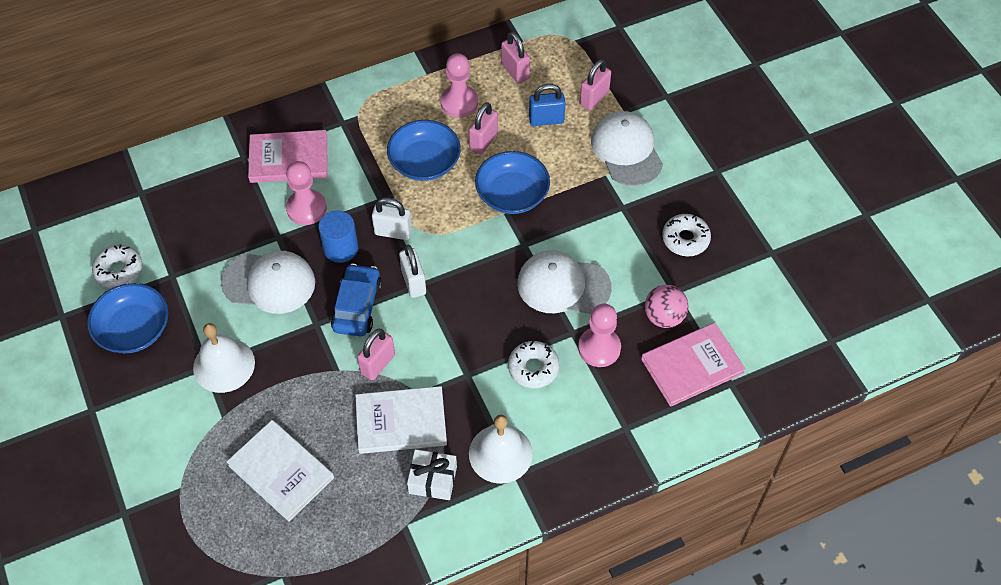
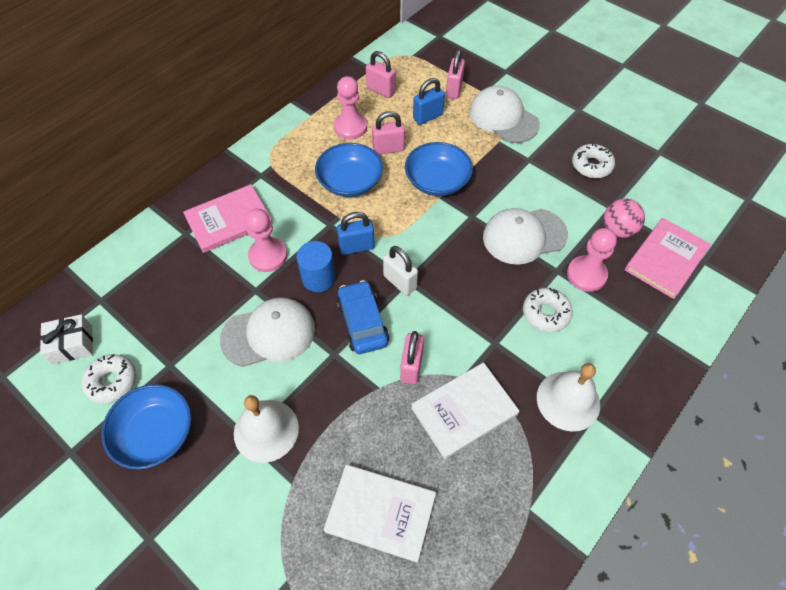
camera: 25 degrees left, 0 degrees up
(393, 232) = (356, 247): white padlock -> blue padlock
(433, 480) = (526, 453): white gift -> white gift (72, 344)
(483, 141) = (388, 149): pink padlock -> pink padlock turned 75 degrees clockwise

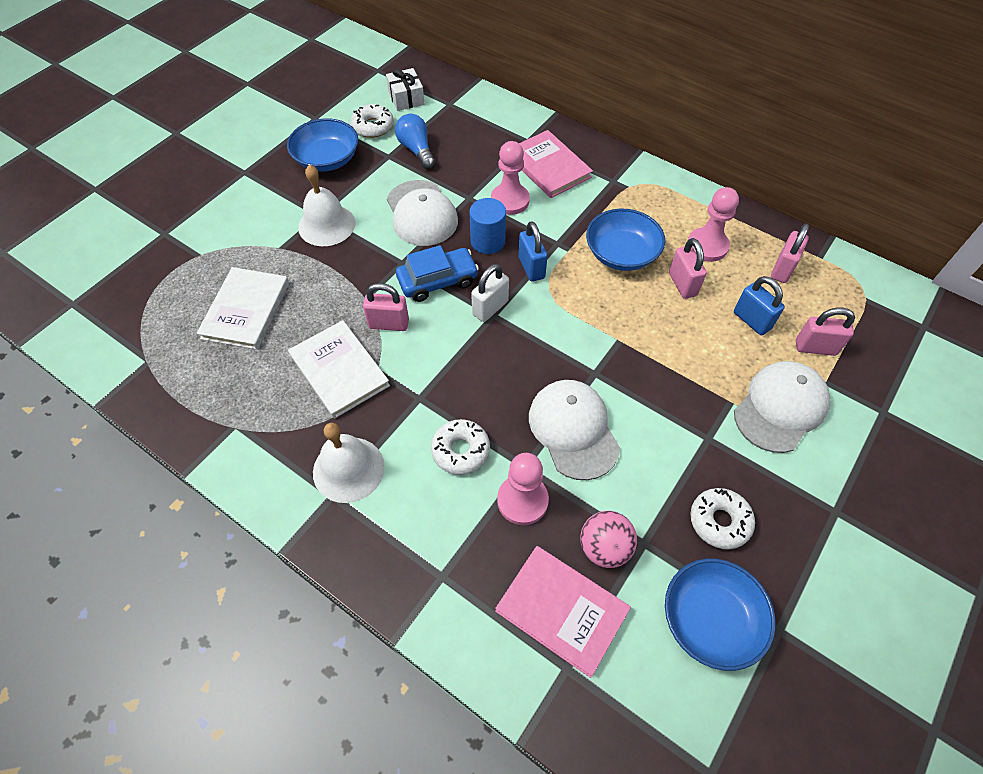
camera: 85 degrees right, 0 degrees up
(168, 336) = (416, 150): none -> blue light bulb
(437, 181) = (643, 335): blue bowl -> blue bowl (710, 619)

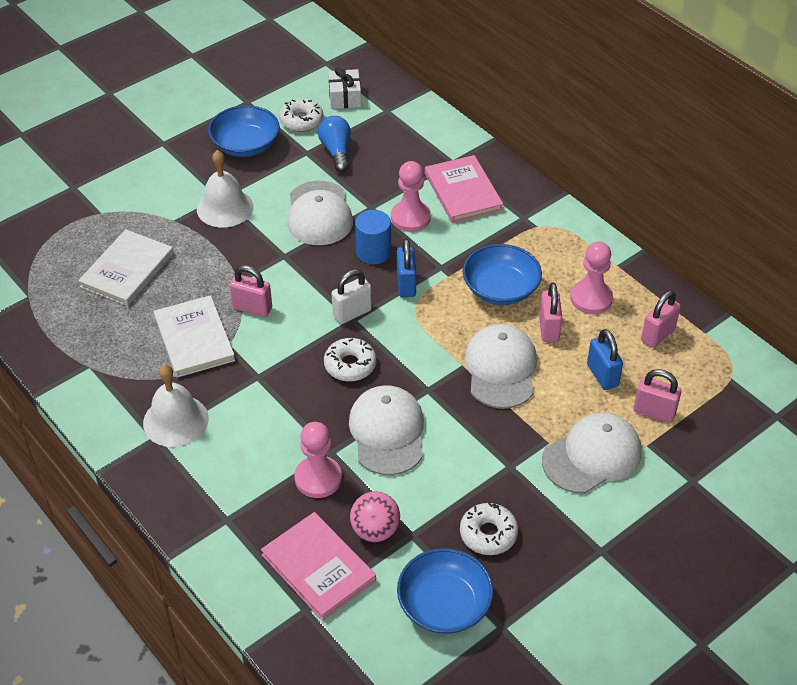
camera: 15 degrees right, 10 degrees down
(437, 281) = (311, 279): blue car -> none
(460, 450) = (279, 427): white donut -> white donut (350, 365)
(655, 335) = (501, 369): none -> white cap

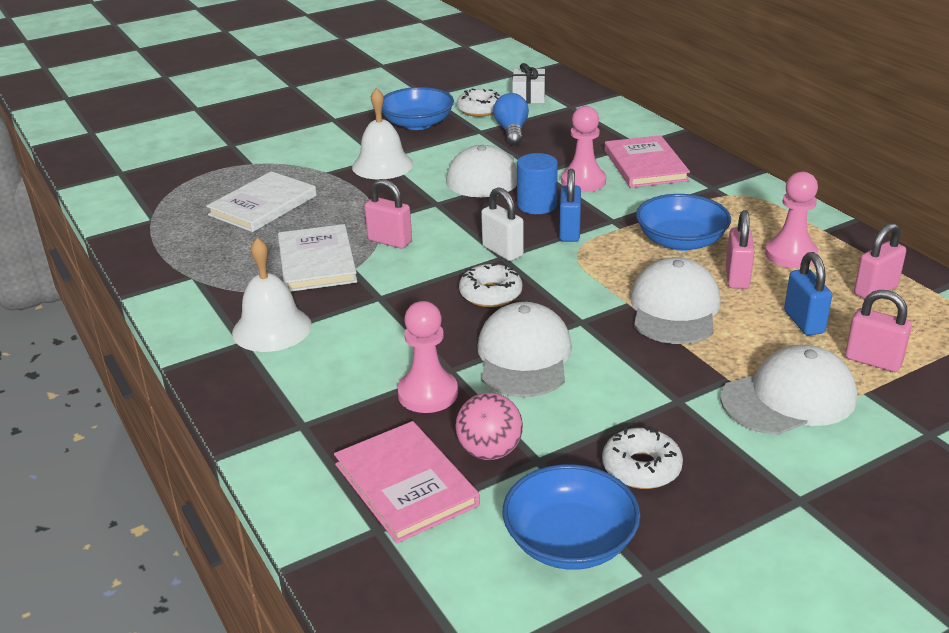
camera: 10 degrees right, 15 degrees down
(352, 313) = (502, 251): white padlock -> white padlock turned 75 degrees clockwise

